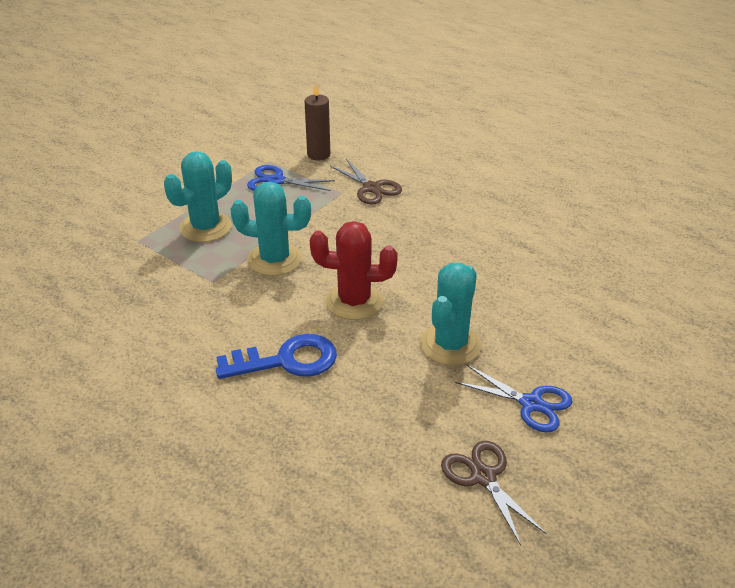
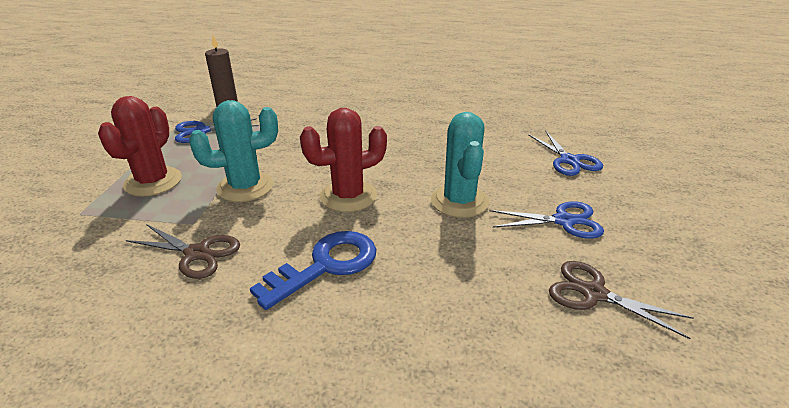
camera: 30 degrees left, 5 degrees down
(205, 227) = (153, 182): turquoise cactus -> red cactus
(372, 188) = (293, 117): brown scissors -> brown scissors (197, 254)
(613, 342) = (569, 161): none -> blue scissors

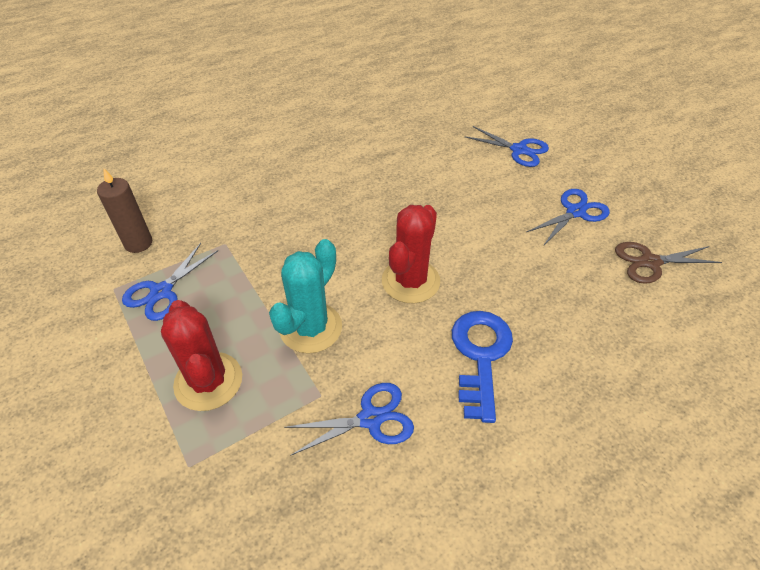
camera: 40 degrees left, 15 degrees up
(197, 254) = (371, 419): brown scissors -> blue scissors
(459, 201) = (494, 235): turquoise cactus -> none

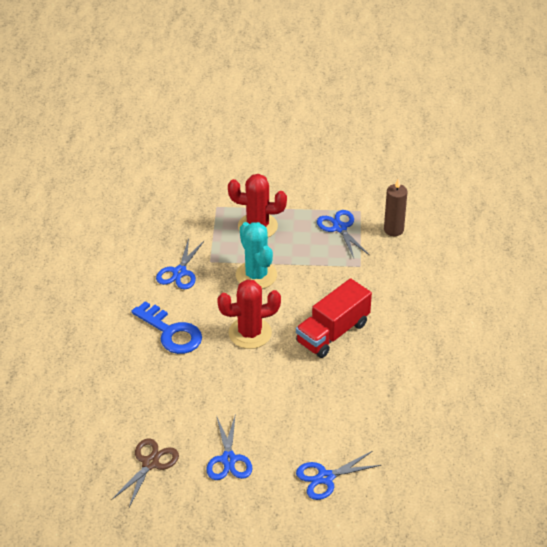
camera: 125 degrees right, 5 degrees down
(349, 218) = (332, 333): none -> red truck
(410, 281) = (250, 333): red cactus -> red cactus turned 75 degrees counterclockwise

